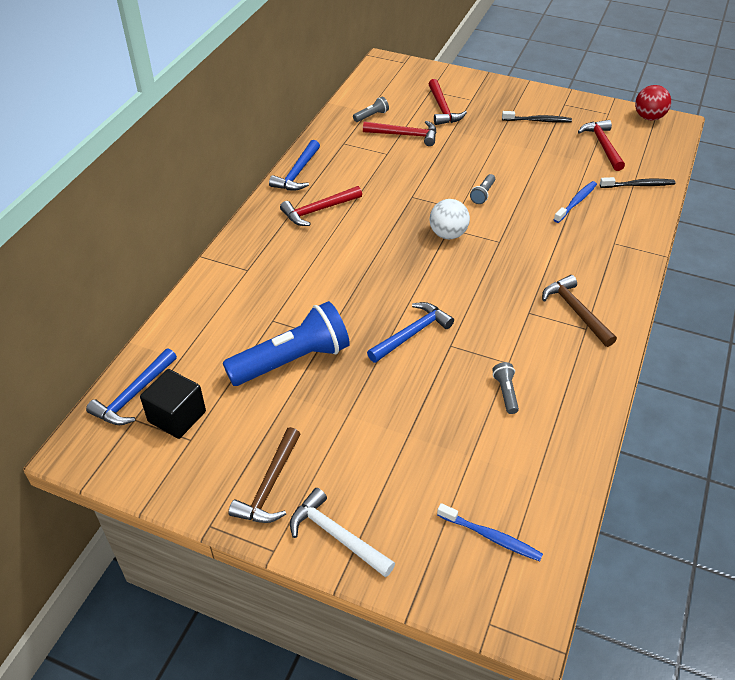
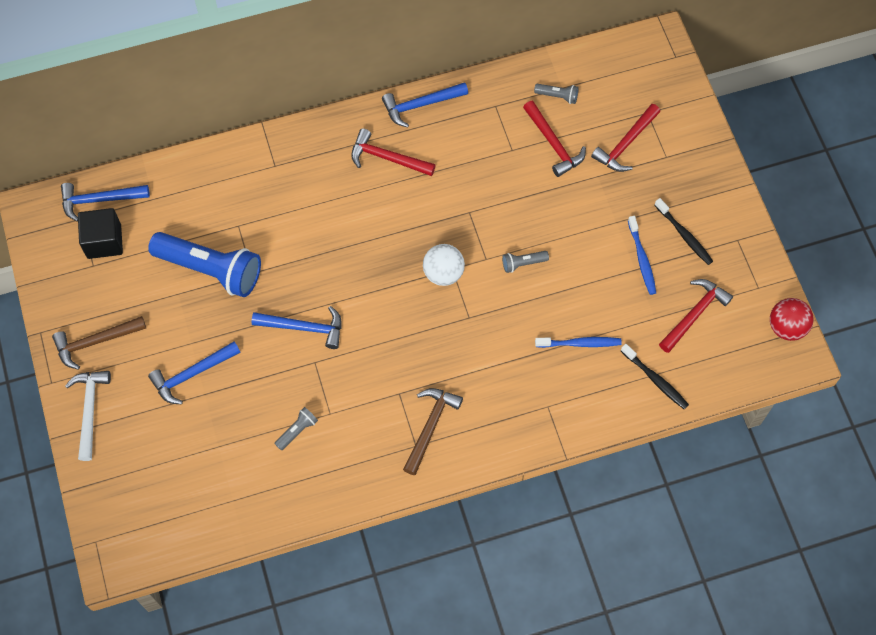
camera: 50 degrees right, 20 degrees up
(379, 432) = (192, 374): none -> blue hammer
(491, 537) = (160, 502): blue toothbrush -> blue toothbrush (642, 259)

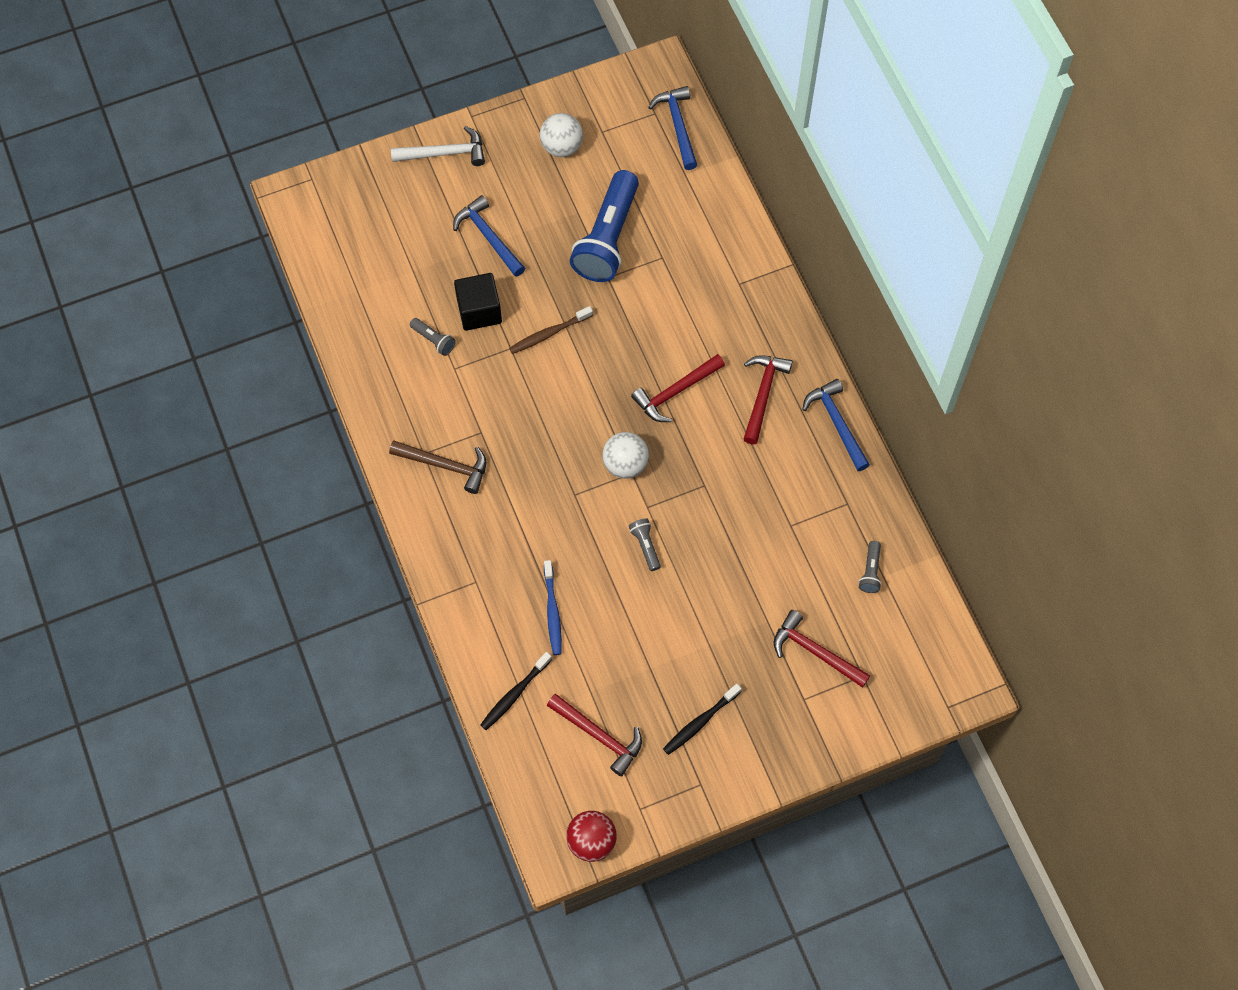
camera: 85 degrees right, 0 degrees up
(95, 342) = (517, 147): brown hammer -> none
(103, 302) = (561, 147): none -> white ball
(104, 241) = (630, 137): black cube -> black cube (479, 311)
(304, 327) = (549, 334): blue hammer -> brown toothbrush
(553, 144) = (804, 570): red hammer -> red hammer (675, 392)
(642, 259) = (664, 675): blue toothbrush -> none

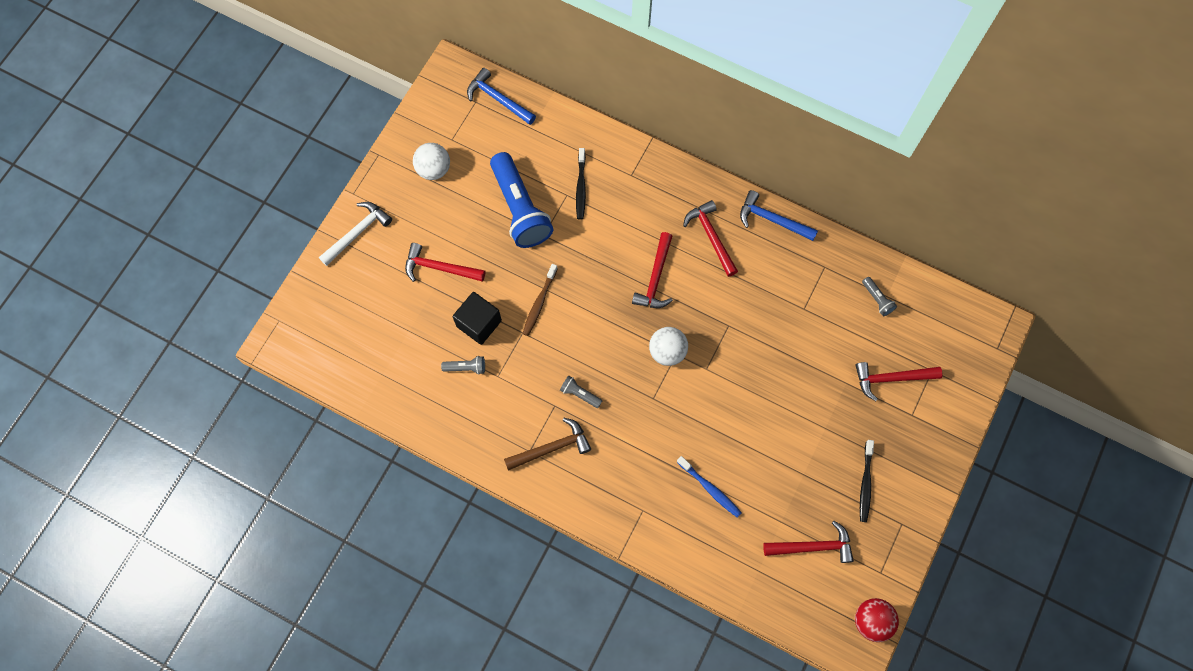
camera: 40 degrees left, 5 degrees up
(488, 237) = (439, 268): blue hammer -> red hammer
(514, 694) = (736, 565): black toothbrush -> black toothbrush (581, 187)
(645, 546) = (728, 396): grey flashlight -> grey flashlight (580, 394)

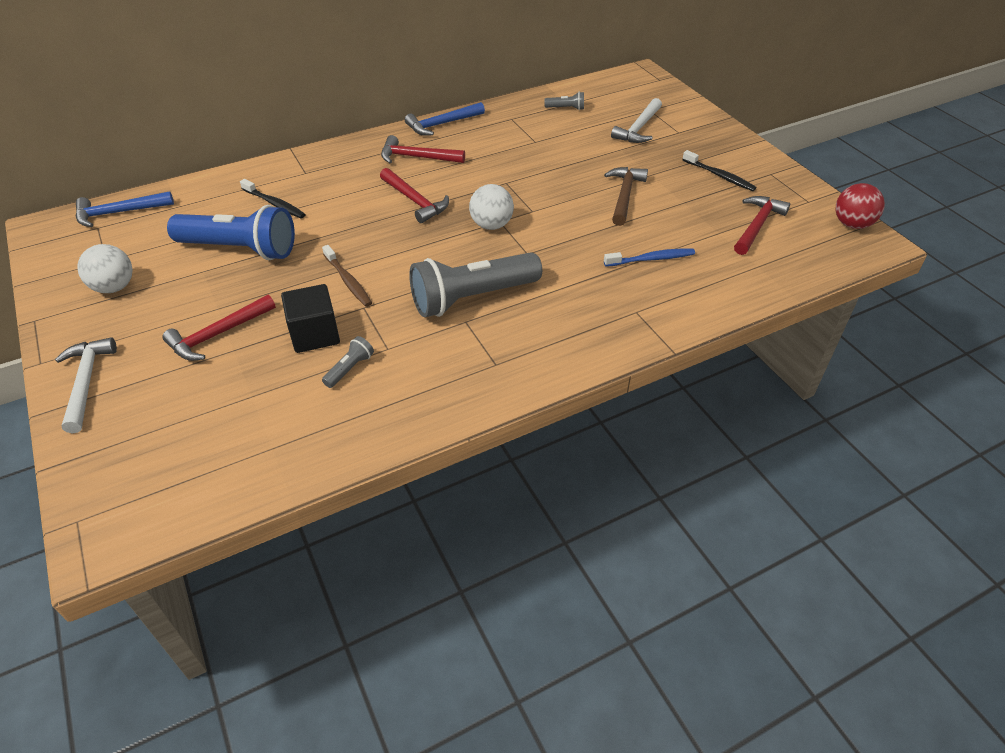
camera: 55 degrees left, 25 degrees down
(551, 447) = (508, 345): brown hammer -> brown hammer (624, 195)
(580, 394) = (472, 298): grey flashlight -> grey flashlight, size x2.42
(891, 379) = (639, 128): red hammer -> white hammer

